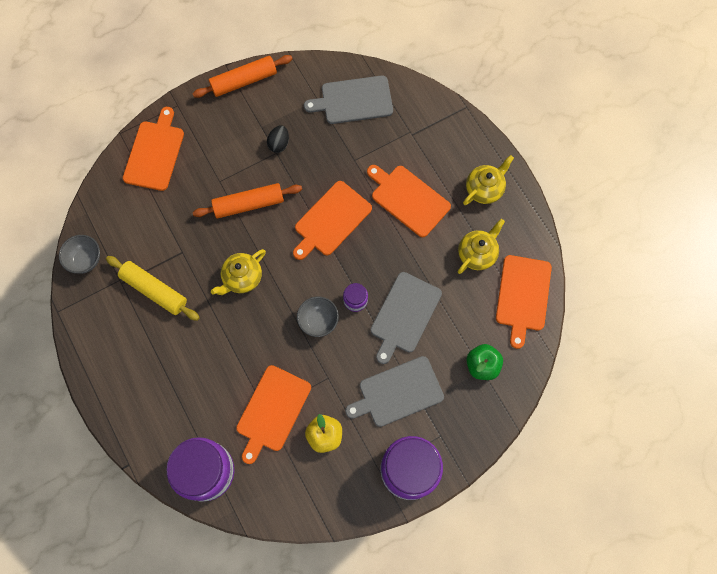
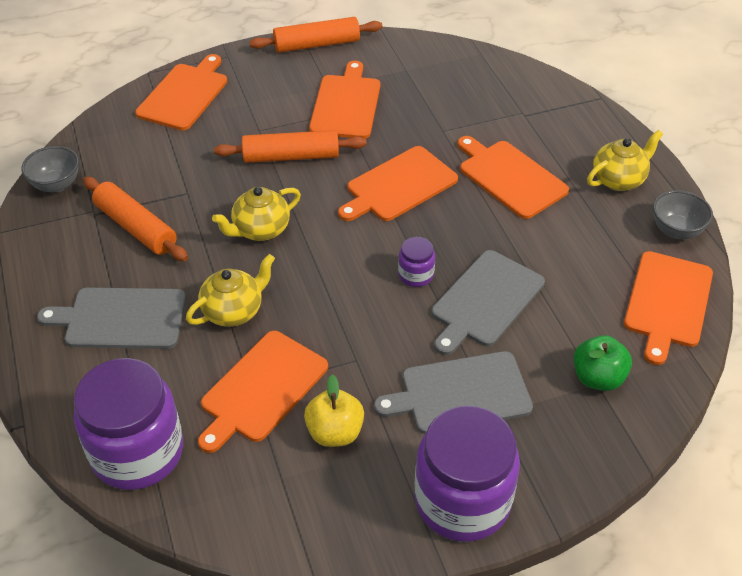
camera: 10 degrees right, 25 degrees down
(154, 290) = (136, 227): yellow rolling pin -> orange rolling pin
(279, 144) = (346, 104): black egg -> orange cutting board
(318, 321) = (357, 291): grey bowl -> grey bowl (676, 231)
(353, 100) = (452, 76): grey cutting board -> grey cutting board (121, 318)
(477, 253) = (602, 246): yellow teapot -> yellow teapot (234, 311)

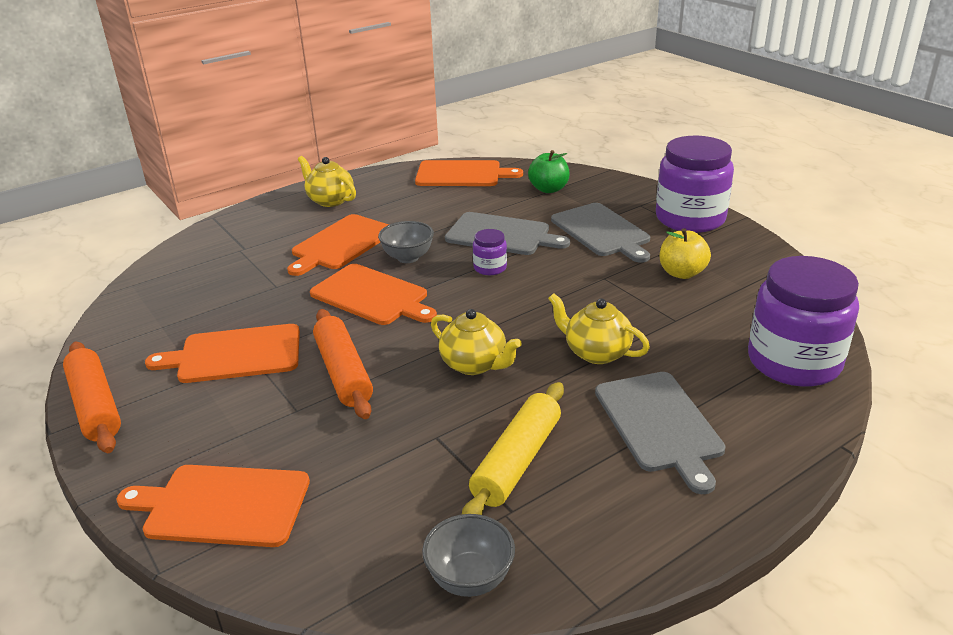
camera: 105 degrees left, 15 degrees down
(136, 227) = (517, 461): orange rolling pin -> yellow rolling pin
(261, 389) = (671, 315): orange cutting board -> none
(676, 231) = (384, 177): grey bowl -> grey bowl (408, 257)

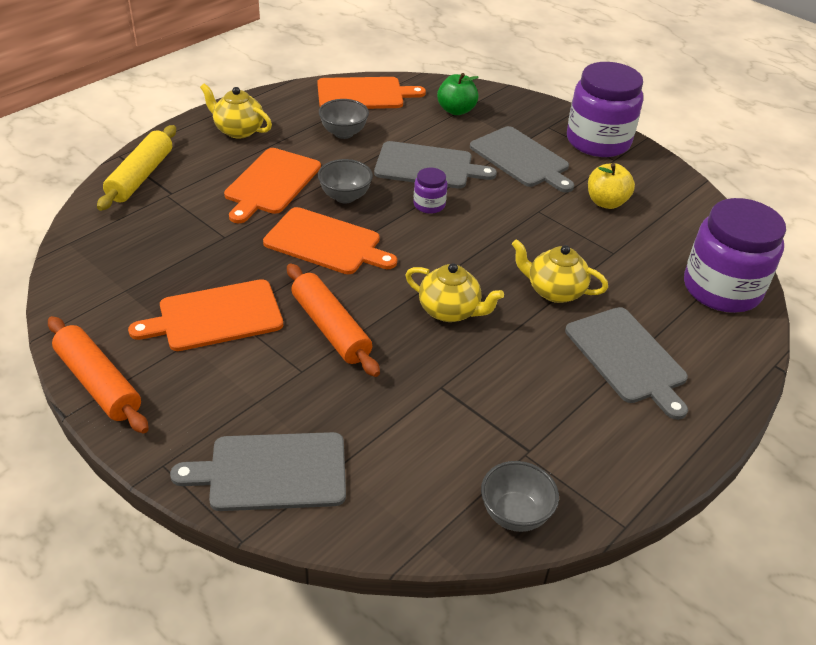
camera: 15 degrees left, 10 degrees up
(222, 505) = (272, 471): orange cutting board -> grey cutting board
(429, 205) = (343, 133): none -> grey bowl
(517, 461) = (519, 404): yellow rolling pin -> yellow rolling pin (140, 176)

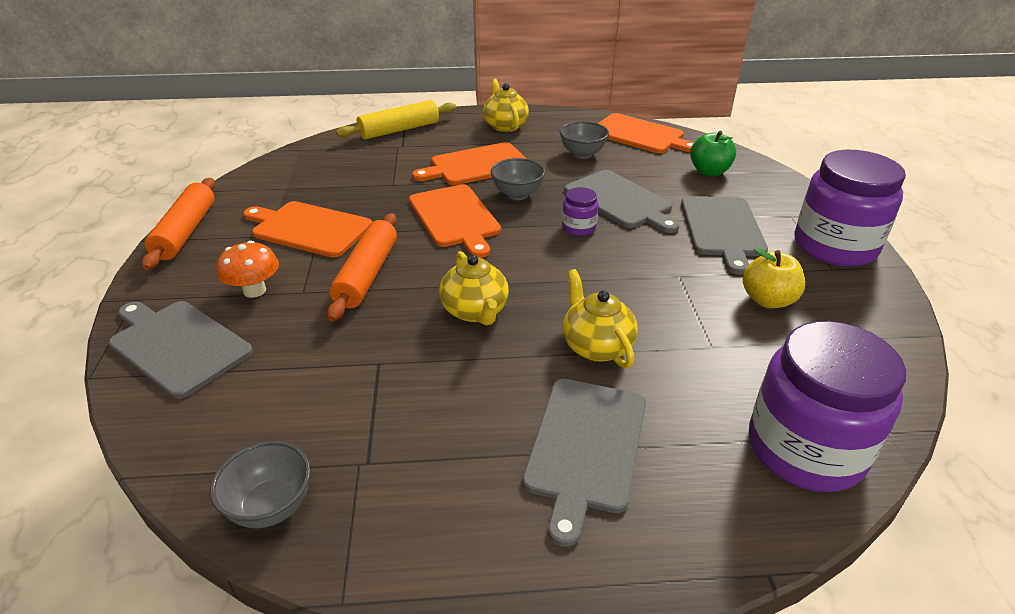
camera: 45 degrees right, 5 degrees down
(260, 394) = (254, 290): none -> orange mushroom

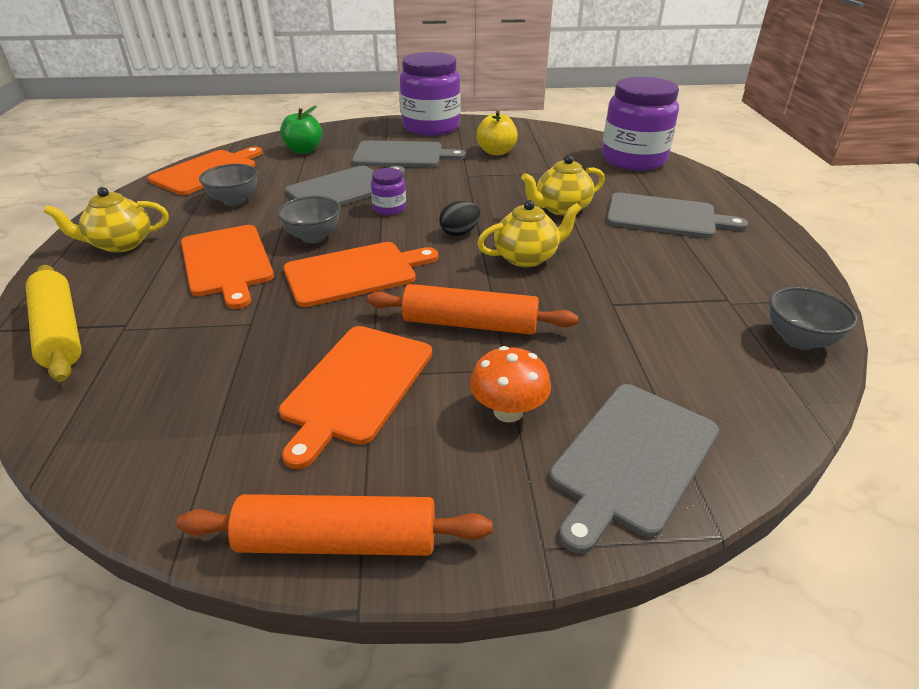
camera: 90 degrees left, 0 degrees up
(528, 270) = (459, 233): none -> black egg

